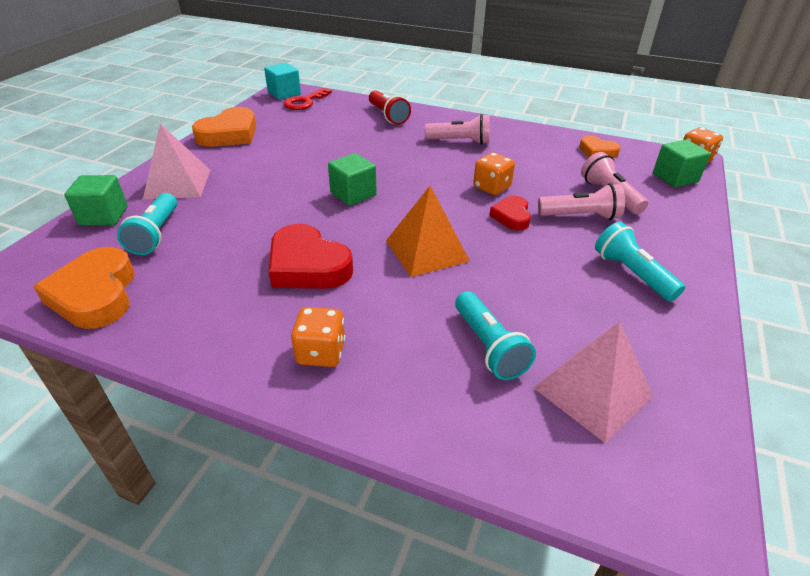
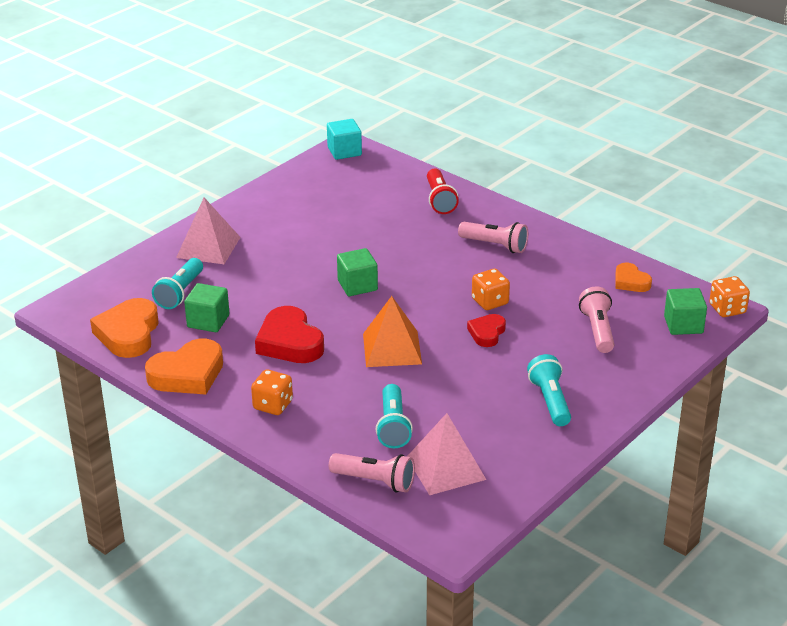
camera: 20 degrees right, 5 degrees down
(104, 216) = (142, 268): green cube -> green cube (208, 321)
(229, 134) = (270, 198): orange heart -> orange heart (187, 374)
(305, 102) = (361, 167): red key -> none
(580, 216) = (551, 345): pink flashlight -> pink flashlight (375, 481)

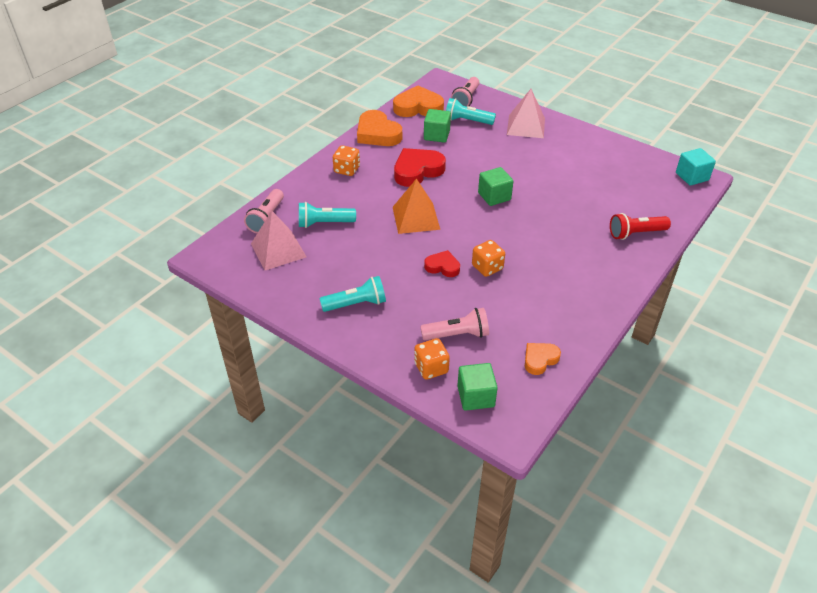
camera: 85 degrees right, 10 degrees up
(495, 245) = (574, 269): pink flashlight -> pink flashlight (466, 99)
(727, 309) = (509, 434): orange dice -> orange dice (431, 368)

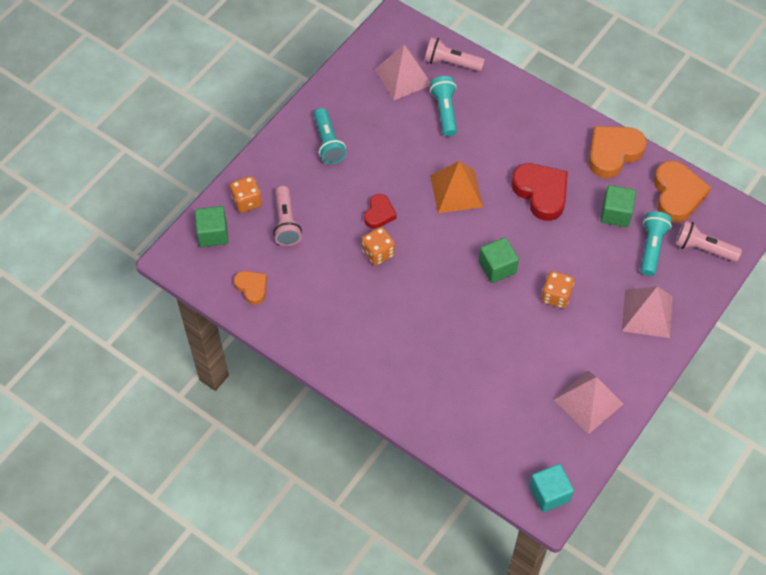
camera: 90 degrees right, 15 degrees up
(347, 170) = (538, 126): orange dice -> orange dice (556, 296)
(608, 156) = (588, 401): none -> pink pyramid
(636, 233) = (435, 405): red flashlight -> none

